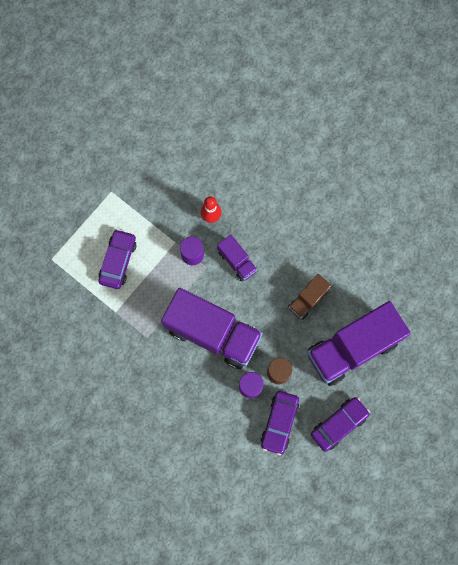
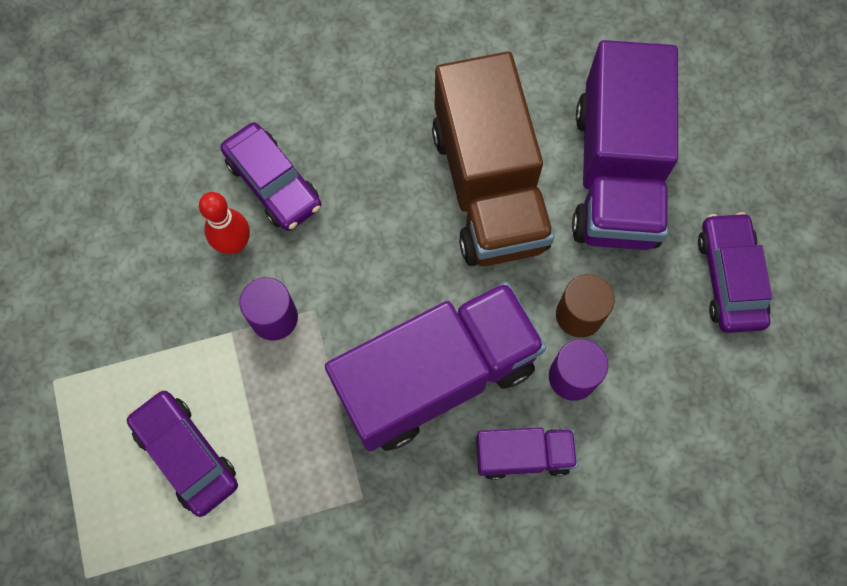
camera: 55 degrees left, 5 degrees down
(237, 261) = (342, 254): purple truck -> purple truck (523, 455)
(279, 423) = (666, 371): purple car -> purple car (273, 183)
(308, 299) = (488, 187): brown truck -> brown truck, size x2.08

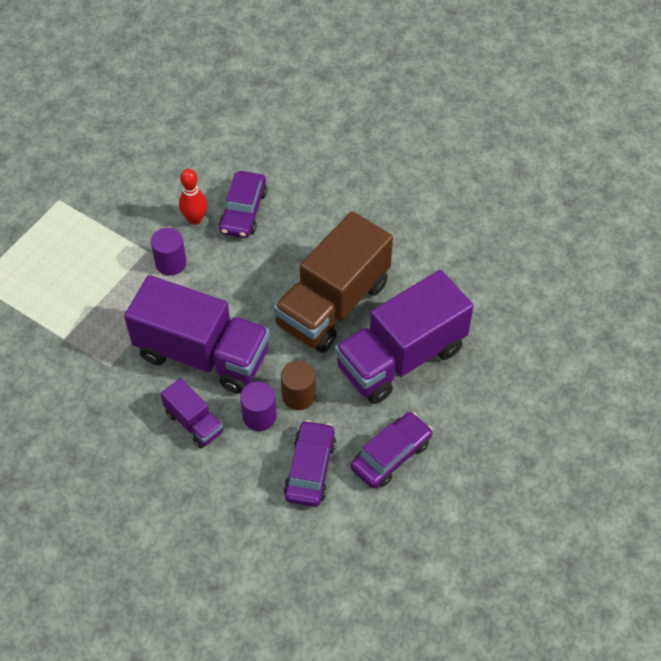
camera: 50 degrees right, 15 degrees down
(186, 454) = (68, 278): purple car -> purple car (310, 469)

